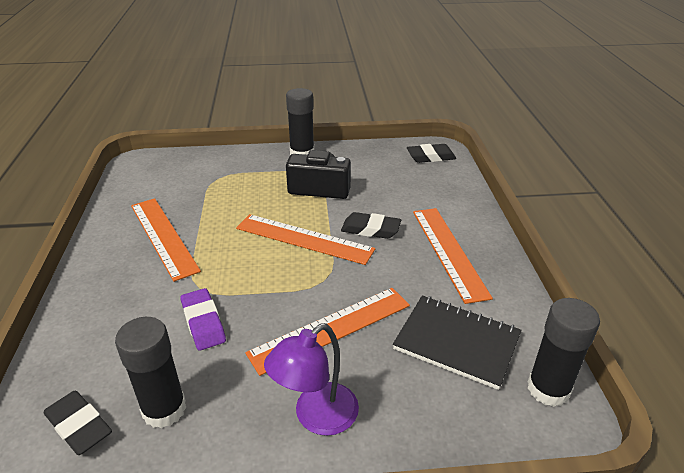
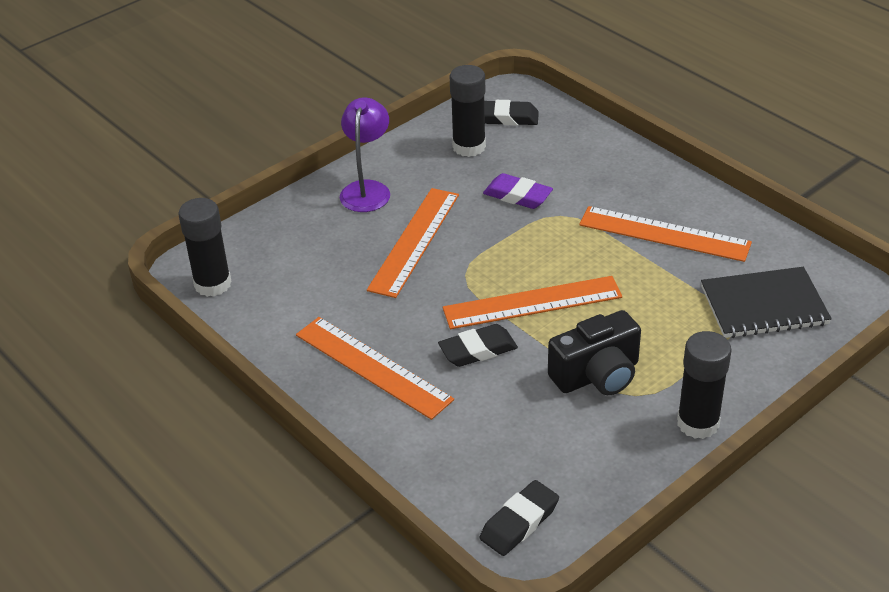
camera: 145 degrees right, 5 degrees up
(457, 342) = (304, 282): black notebook -> black notebook (764, 305)

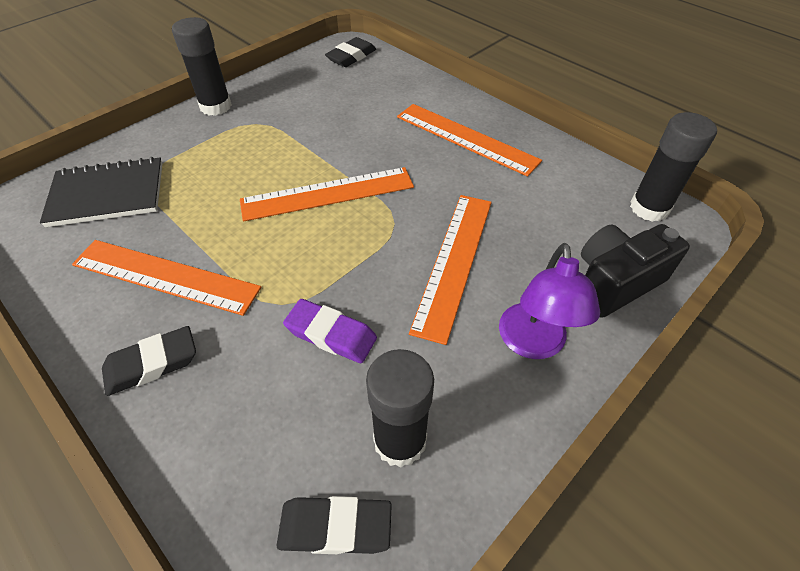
camera: 175 degrees right, 10 degrees up
(478, 350) = (379, 152): black eraser -> black eraser (152, 364)
(597, 375) = (281, 135): black camera -> black camera (615, 282)

